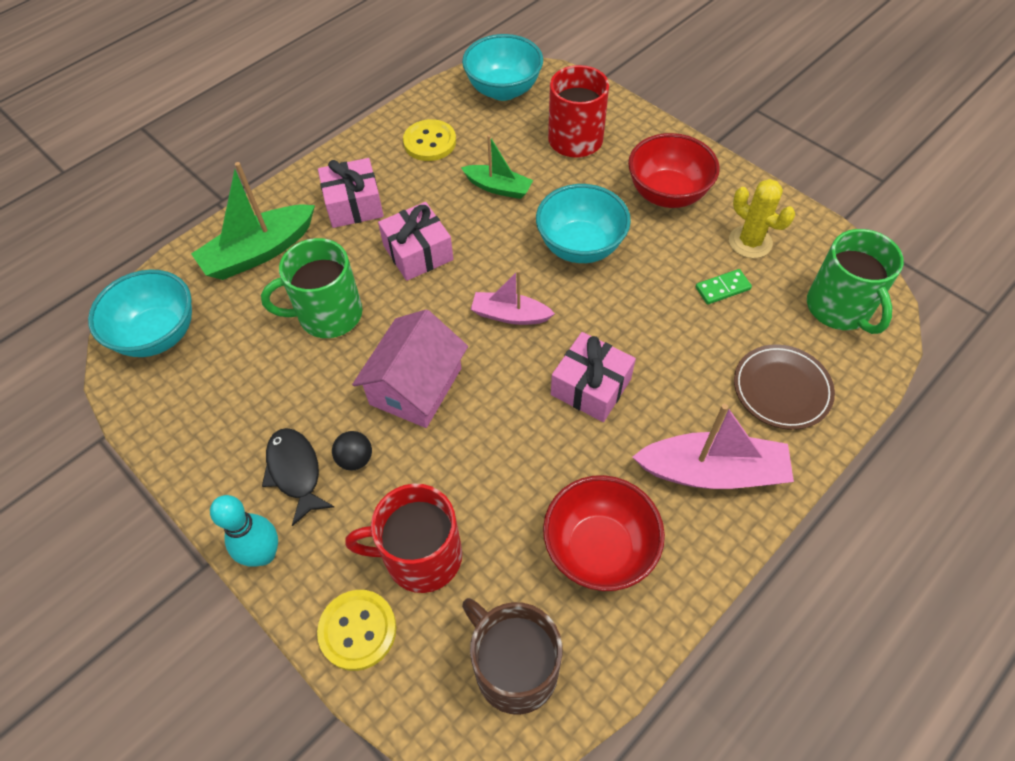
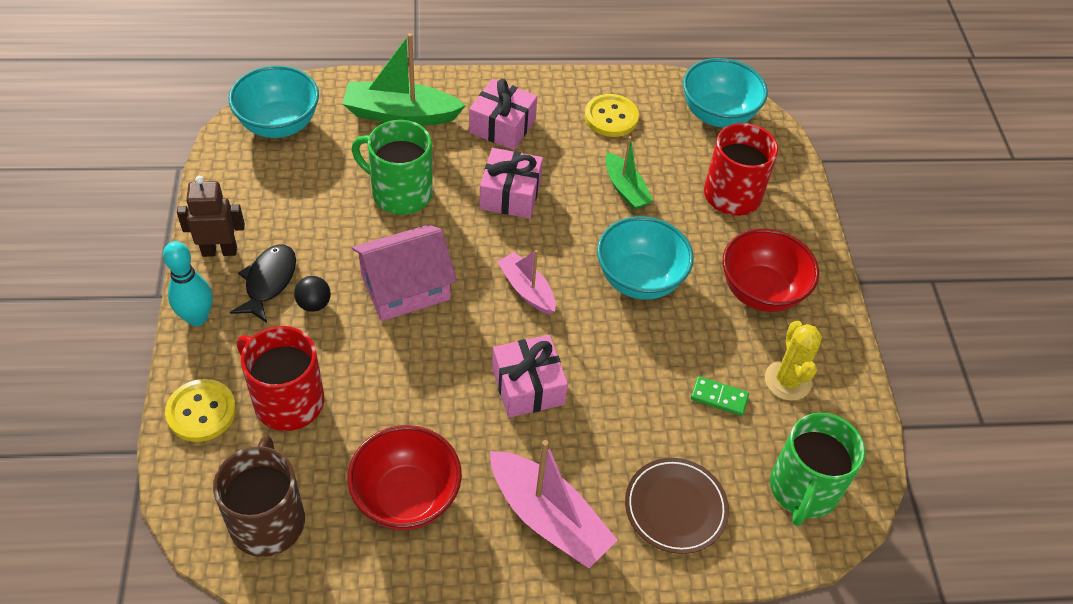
camera: 35 degrees right, 5 degrees down
(221, 481) = (219, 251): none -> brown robot

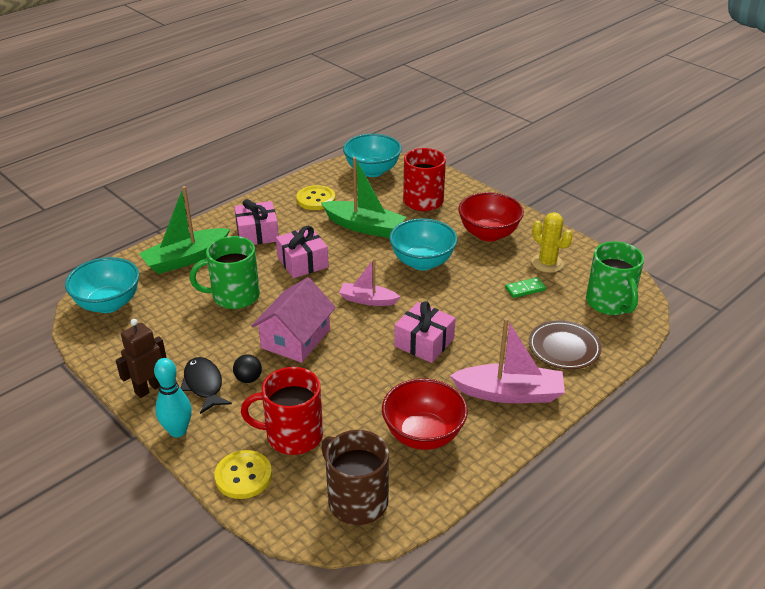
camera: 35 degrees left, 15 degrees down
(625, 189) = (364, 227): green boat -> green boat, size x1.63

